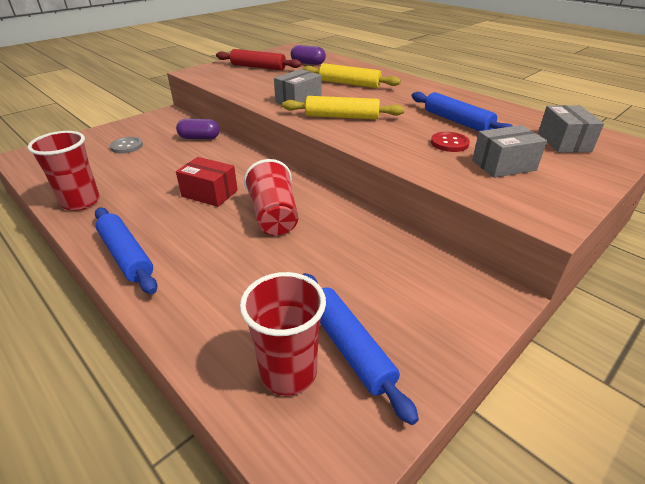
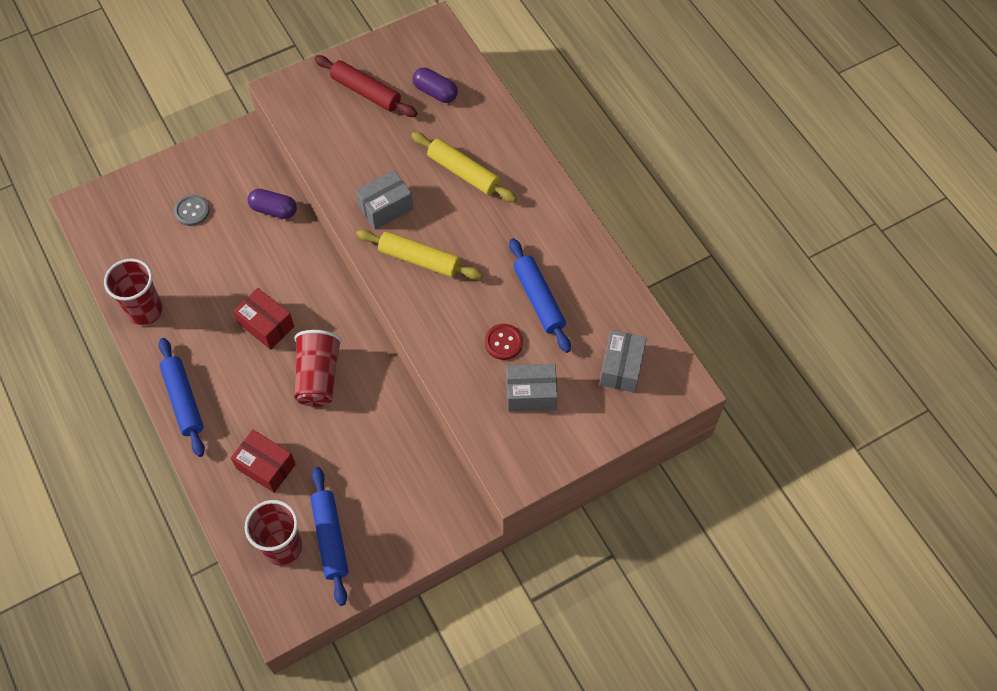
camera: 15 degrees right, 25 degrees up
(239, 293) = (266, 466): none -> red box

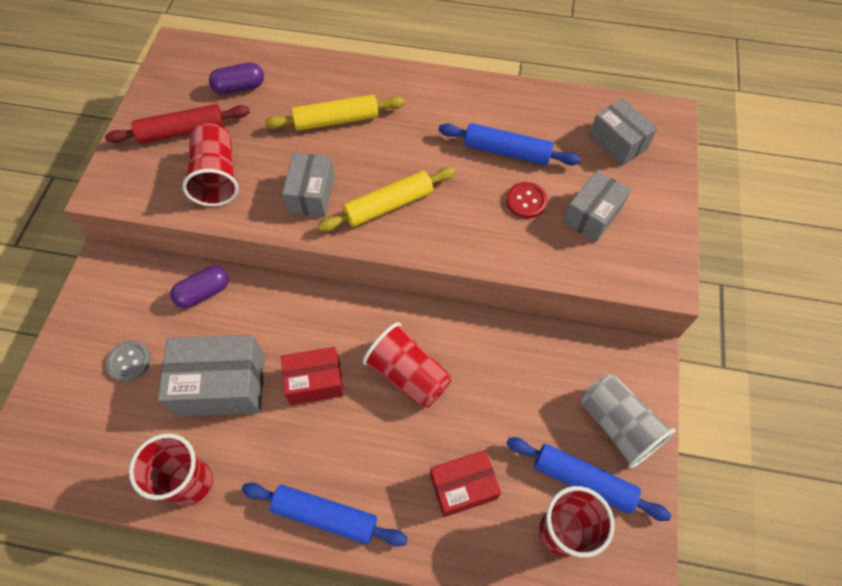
camera: 50 degrees left, 0 degrees up
(220, 274) = (222, 384): none -> grey box
(348, 143) = (217, 177): none -> red cup
(391, 535) = (618, 425): none -> grey cup

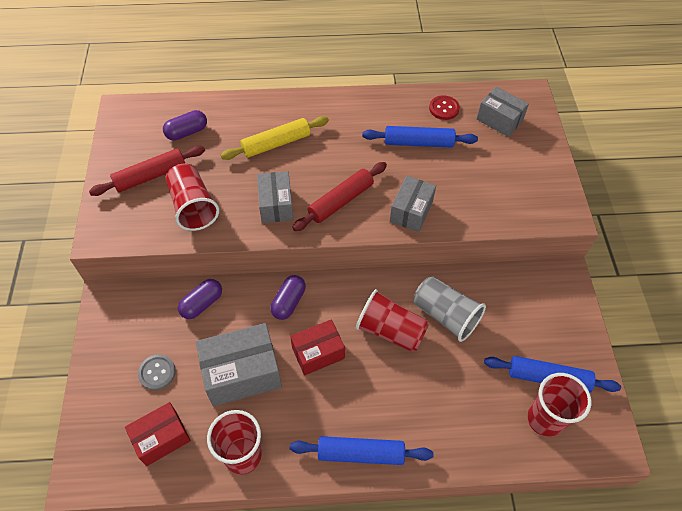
camera: 15 degrees left, 5 degrees down
(301, 313) = (288, 302): none -> purple capsule
(388, 205) = (340, 201): yellow rolling pin -> red rolling pin
(463, 487) = (460, 405): red box -> red box (161, 438)
(526, 201) = (445, 177): red button -> red button (444, 108)
(592, 215) = (498, 178): grey box -> grey box (411, 211)
(618, 425) = (561, 331): grey cup -> grey cup (445, 315)

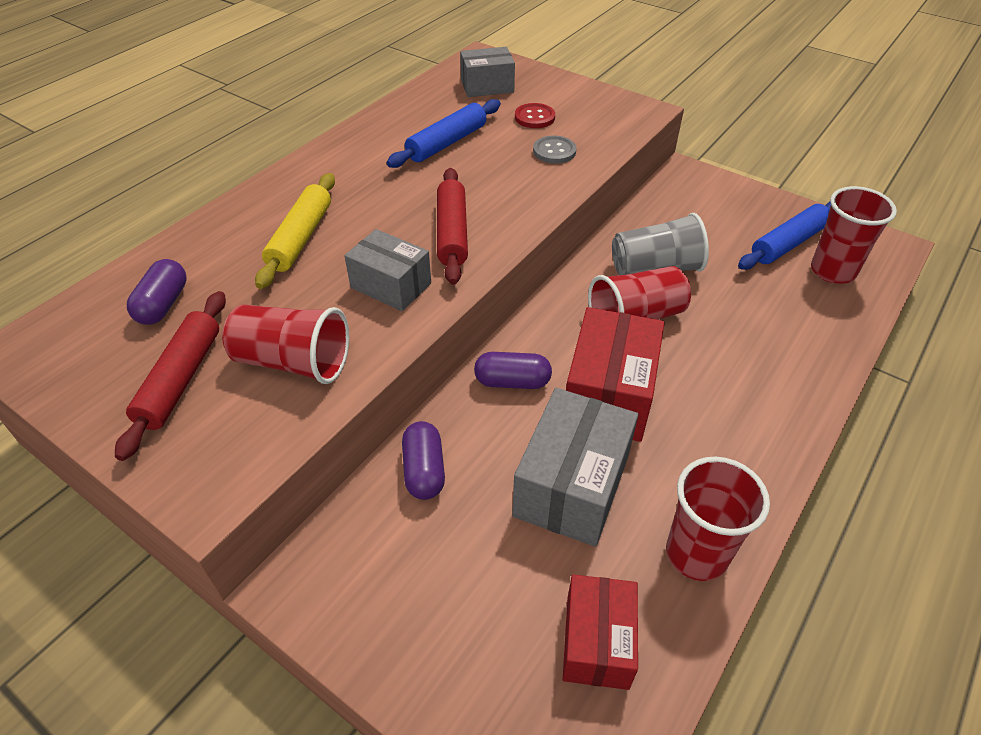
camera: 50 degrees left, 10 degrees down
(157, 373) = (483, 587): grey button -> grey button (554, 151)
(288, 302) = (512, 381): purple capsule -> purple capsule turned 60 degrees counterclockwise
(318, 353) = (609, 394): red box -> red box, size x1.55
(360, 453) = (776, 432): blue rolling pin -> none
(411, 211) = (528, 193): grey box -> none
(444, 108) = (426, 107): red button -> red button (534, 117)

